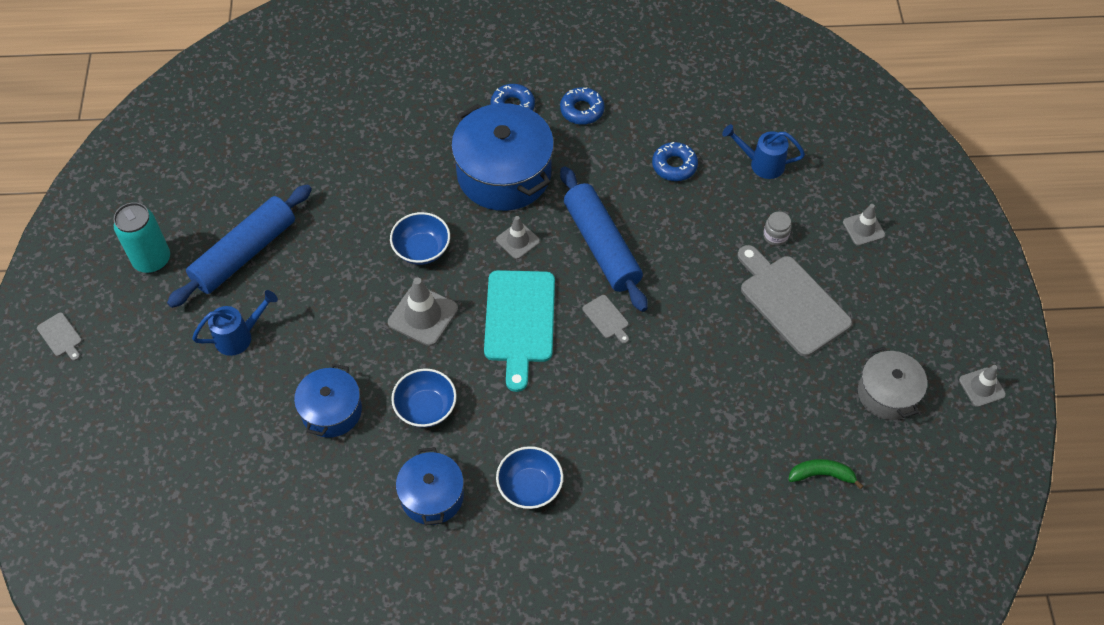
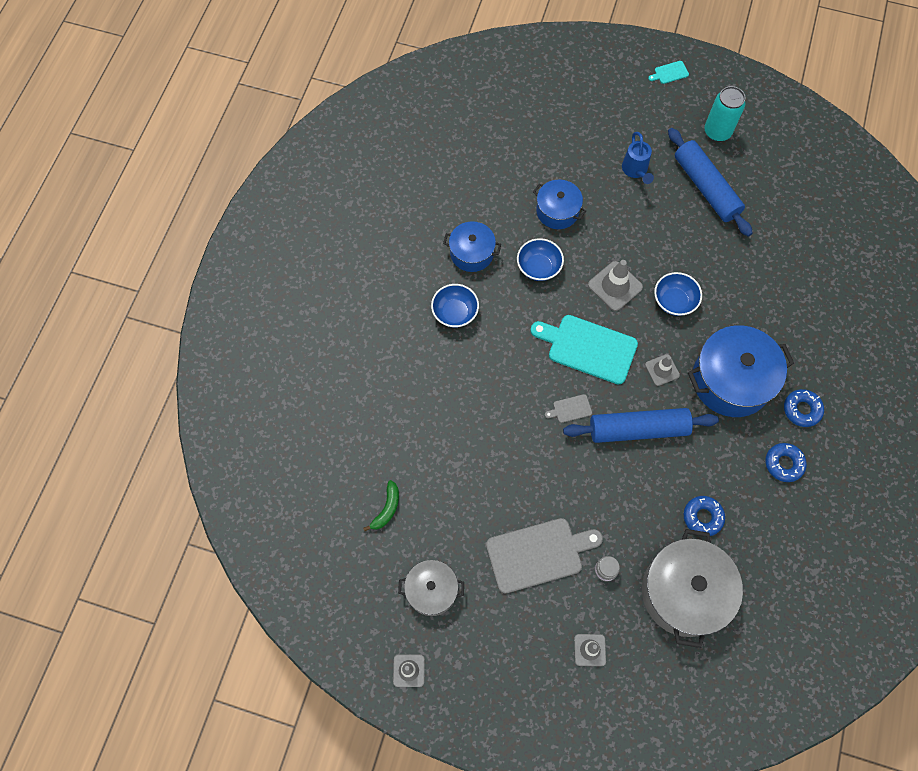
camera: 110 degrees right, 10 degrees up
(61, 336) = (670, 73): grey cutting board -> turquoise cutting board
(761, 164) = (684, 592): blue watering can -> grey pot

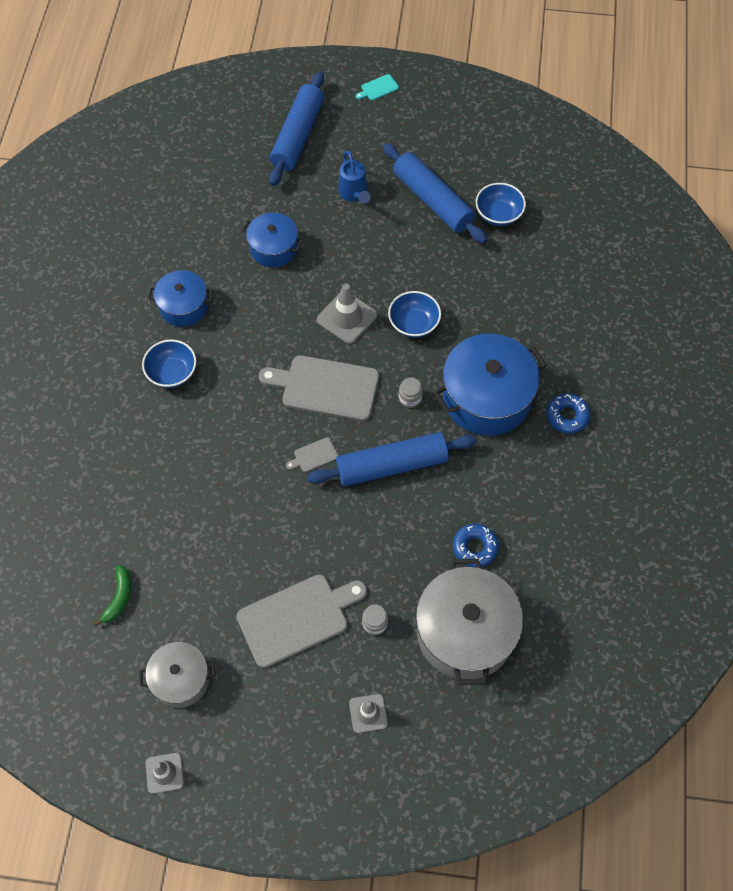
camera: 10 degrees left, 5 degrees down
(538, 267) = (260, 310): blue bowl -> blue bowl (498, 214)
(588, 348) = (325, 387): turquoise cutting board -> grey cutting board
(591, 108) = (298, 136): none -> blue rolling pin
(662, 370) = (410, 398): grey traffic cone -> grey jar
(717, 132) = (437, 142): turquoise can -> none
(784, 464) = (555, 476): blue donut -> none

